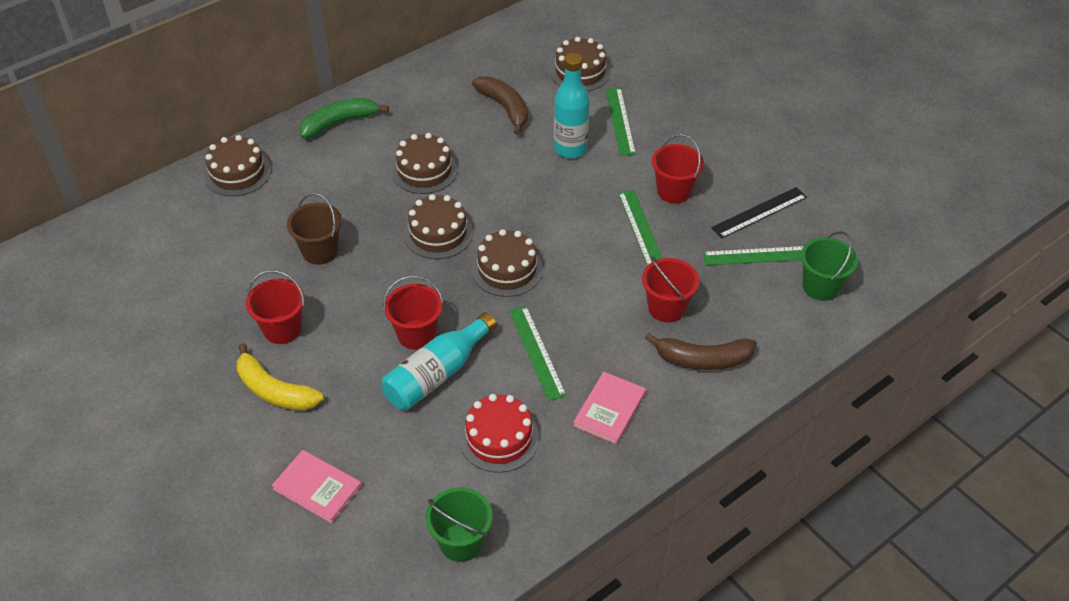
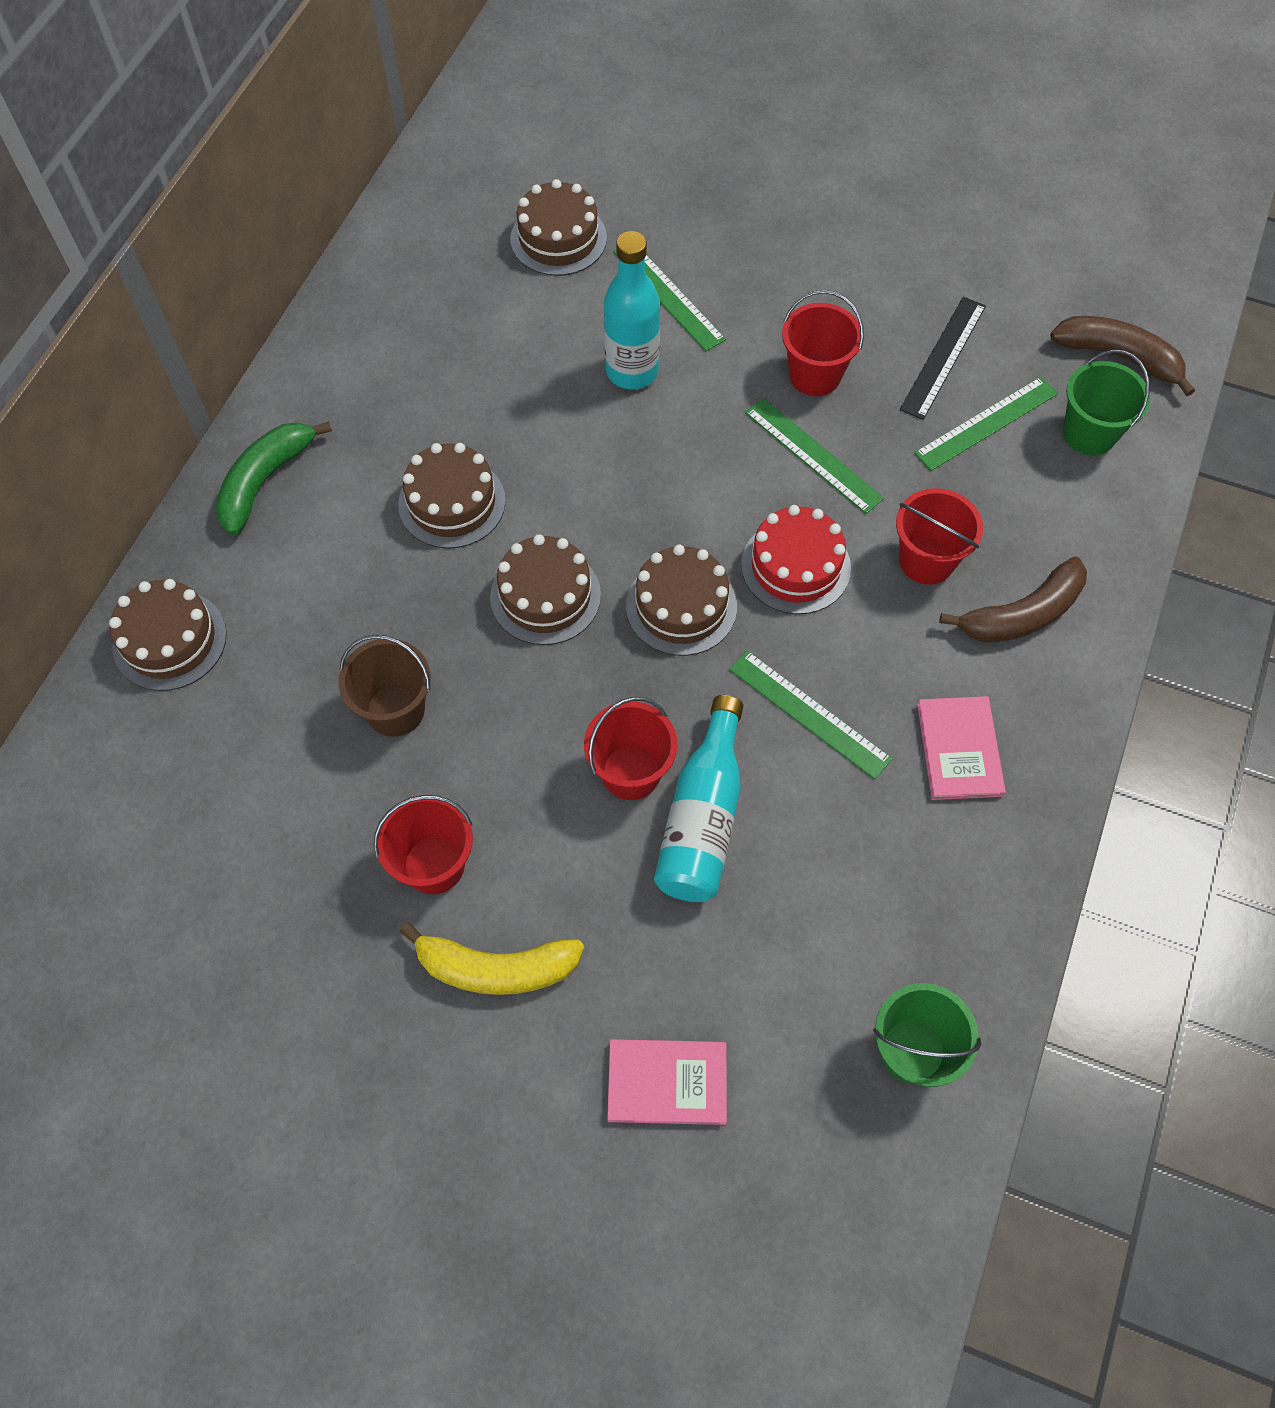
camera: 30 degrees left, 15 degrees up
(499, 438) = (852, 870): red cake -> red cake (795, 566)
(505, 108) = (494, 345): brown banana -> brown banana (1118, 357)

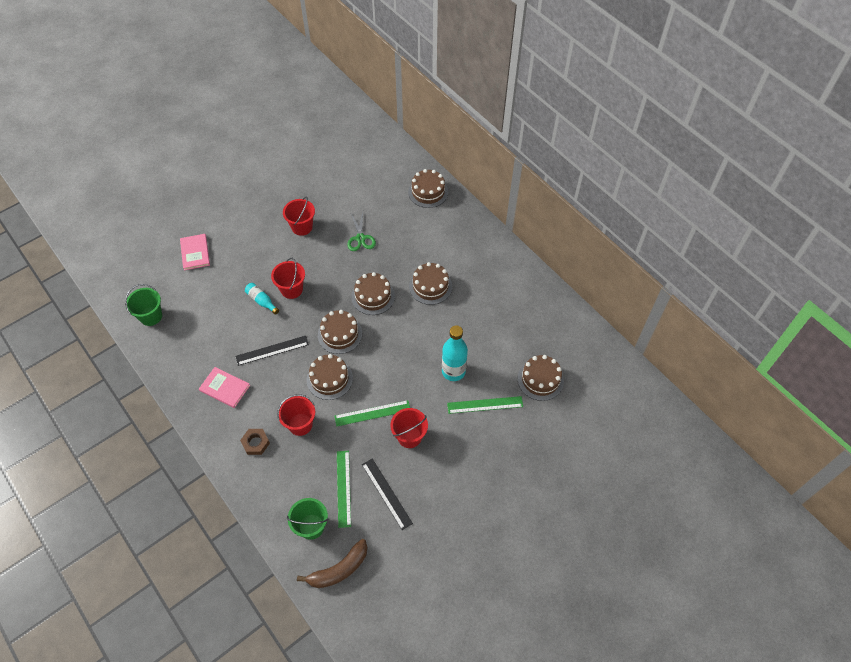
camera: 120 degrees right, 5 degrees down
(265, 481) = (476, 237): green banana -> none
(395, 710) = (360, 238): brown bucket -> green scissors
(496, 968) = (259, 228): yellow banana -> none
(667, 1082) = (195, 253): pink book -> pink book turned 45 degrees counterclockwise
(703, 818) = (262, 301): turquoise bottle -> turquoise bottle, size x0.55
(795, 566) = (329, 379): red cake -> brown cake
(809, 714) = (272, 350): green ruler -> black ruler
(1022, 614) = (255, 443): brown banana -> brown nut

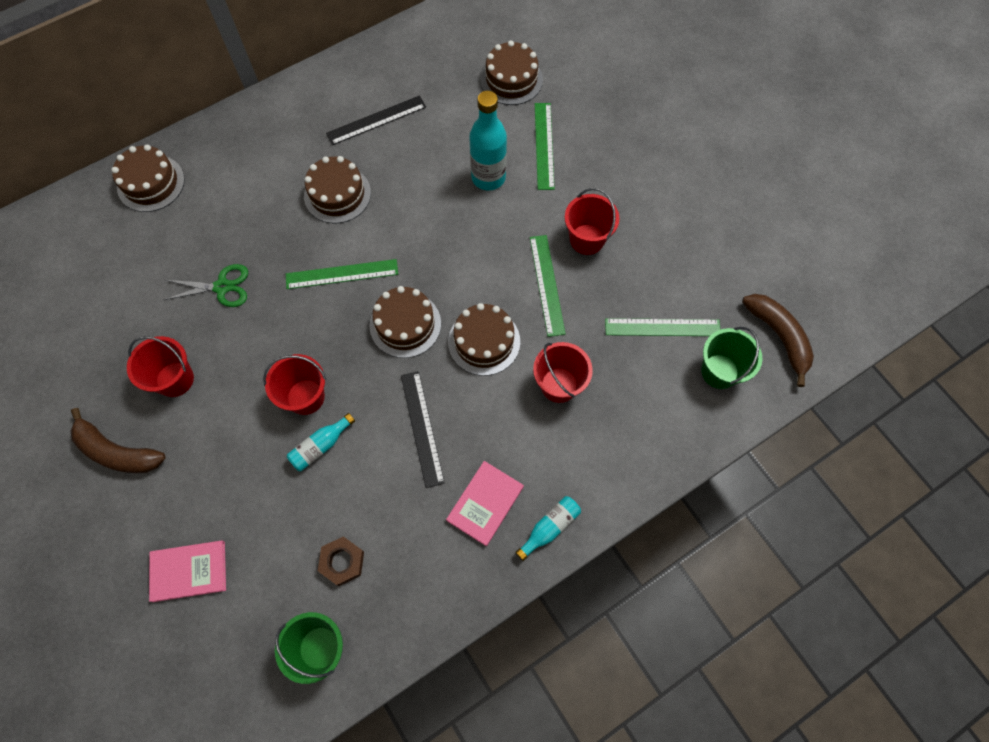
camera: 85 degrees left, 10 degrees up
(208, 424) = (549, 528): none -> turquoise bottle
(255, 443) = (587, 451): brown nut -> brown nut (342, 562)
(260, 210) = (117, 451): none -> brown banana
(373, 296) = (342, 274): brown cake -> green ruler
(386, 493) = (670, 273): black ruler -> black ruler (376, 120)

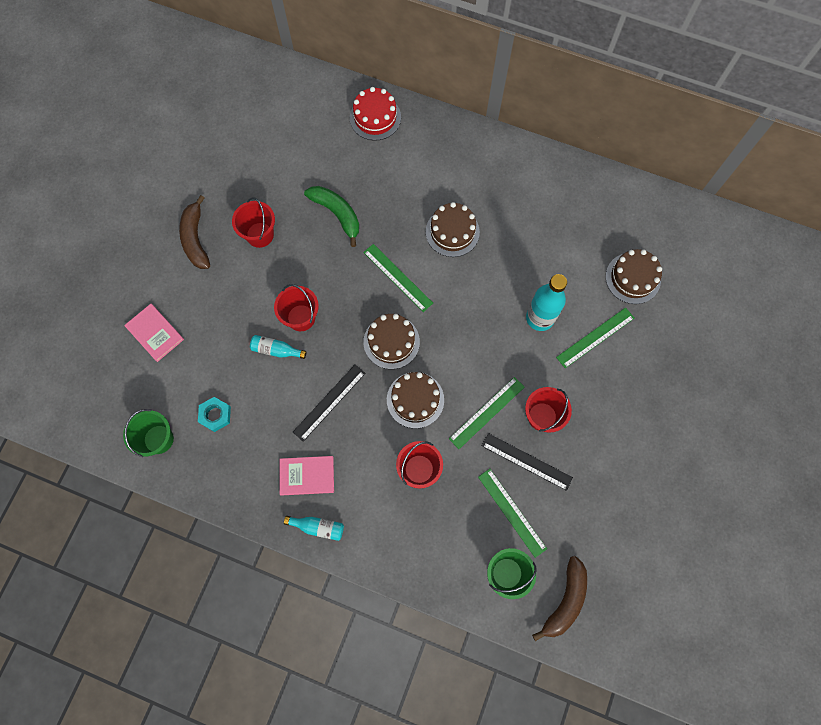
camera: 55 degrees right, 5 degrees up
(151, 183) = (375, 117): brown cake -> red cake
(222, 287) = (337, 214): green scissors -> green banana
(342, 562) = (215, 415): brown nut -> turquoise nut
(376, 120) = (527, 214): black ruler -> black ruler (526, 461)

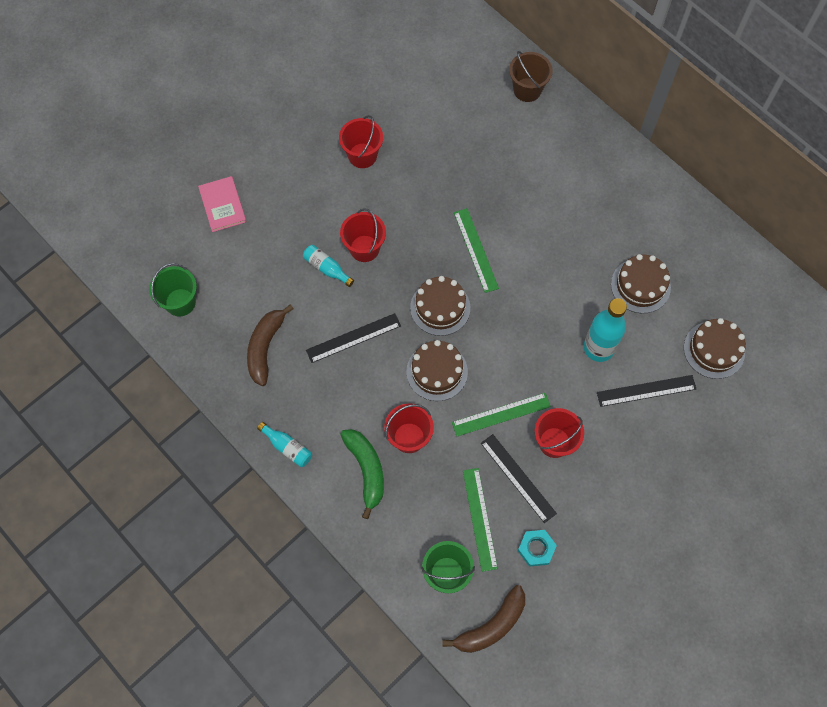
camera: 25 degrees right, 5 degrees down
(196, 239) = (301, 135): brown banana -> brown banana (265, 347)
(215, 415) = (242, 303): turquoise nut -> turquoise nut (536, 549)
(307, 476) = (300, 396): pink book -> none
(337, 214) = (445, 166): green banana -> green banana (366, 470)
(375, 117) = (527, 90): red cake -> brown bucket
(452, 232) = (551, 229): brown cake -> brown cake (640, 285)
(595, 337) = (646, 390): green ruler -> black ruler

